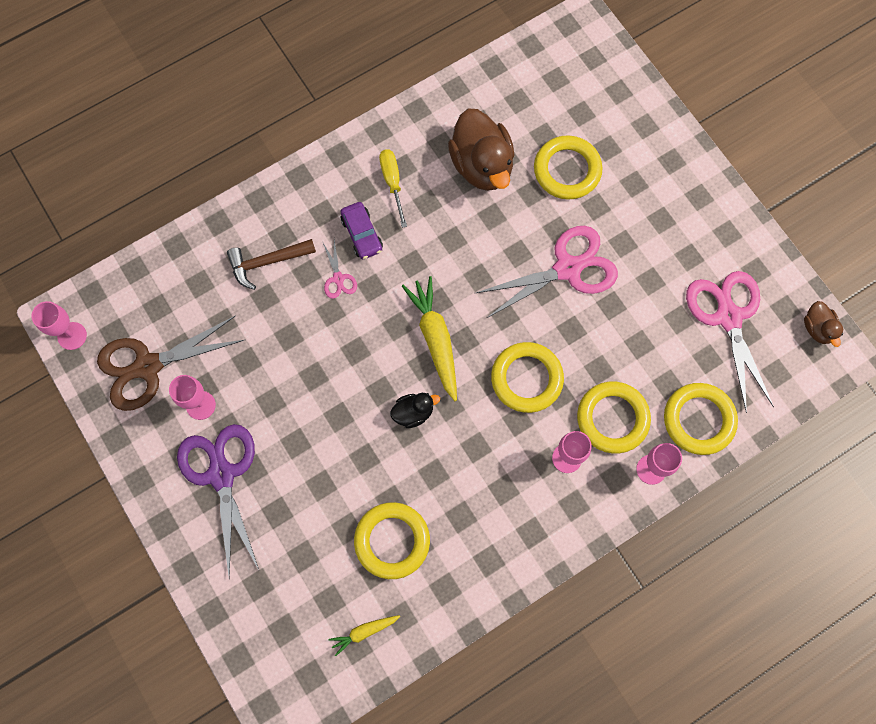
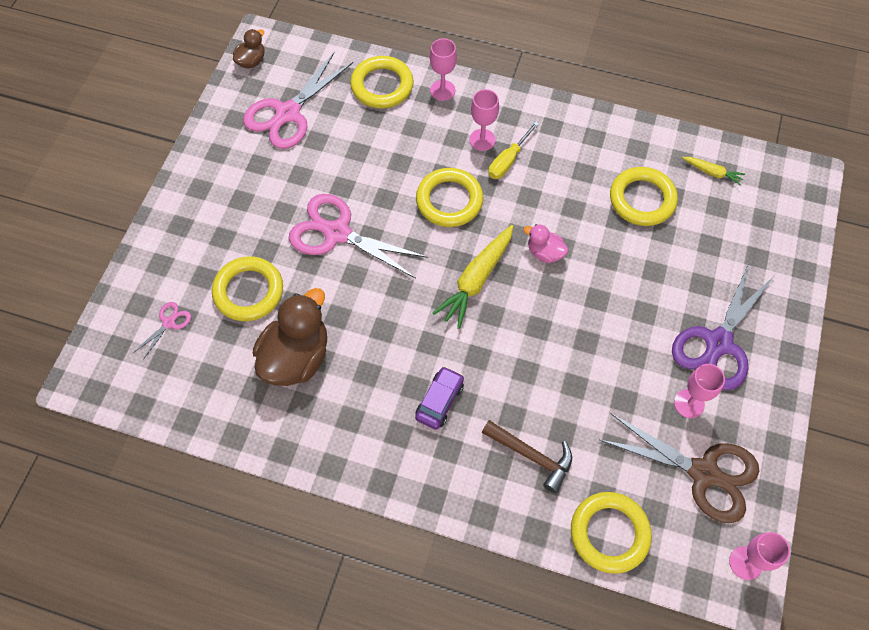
camera: 130 degrees left, 10 degrees down
(338, 278) = (493, 388): pink scissors -> pink scissors (169, 323)
(392, 183) = (372, 415): yellow screwdriver -> yellow screwdriver (508, 160)
(413, 412) = (544, 252): black duck -> pink duck
(612, 418) = (428, 132): yellow ring -> yellow ring (609, 533)

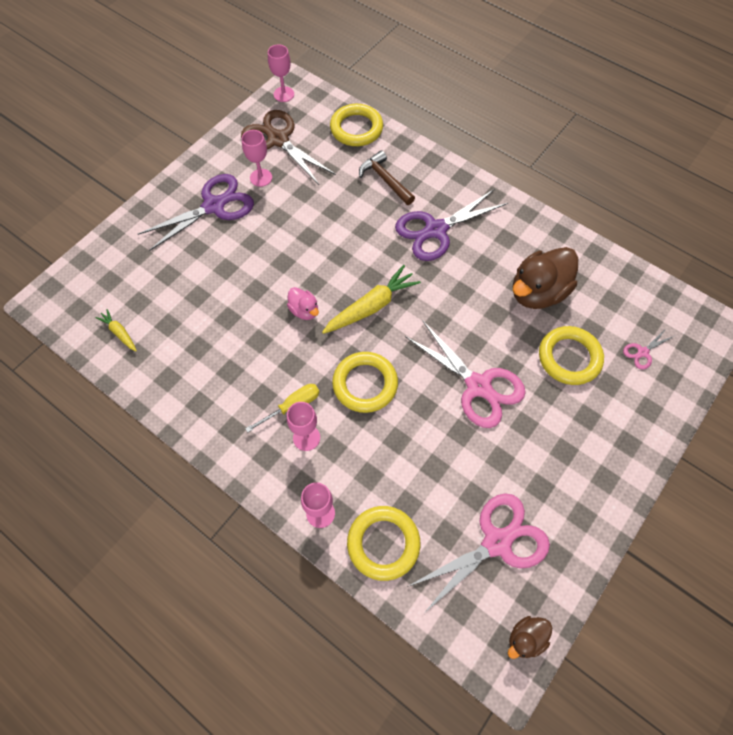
camera: 160 degrees left, 0 degrees up
(439, 401) = (436, 230): purple car -> purple scissors
(642, 199) = (196, 329): yellow ring -> none

